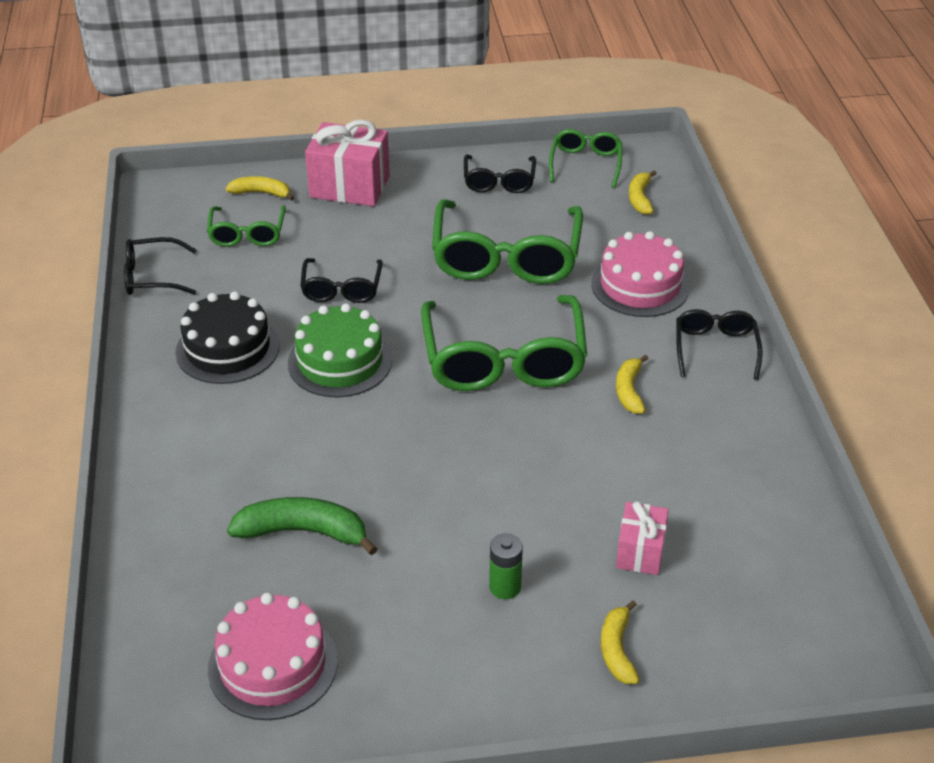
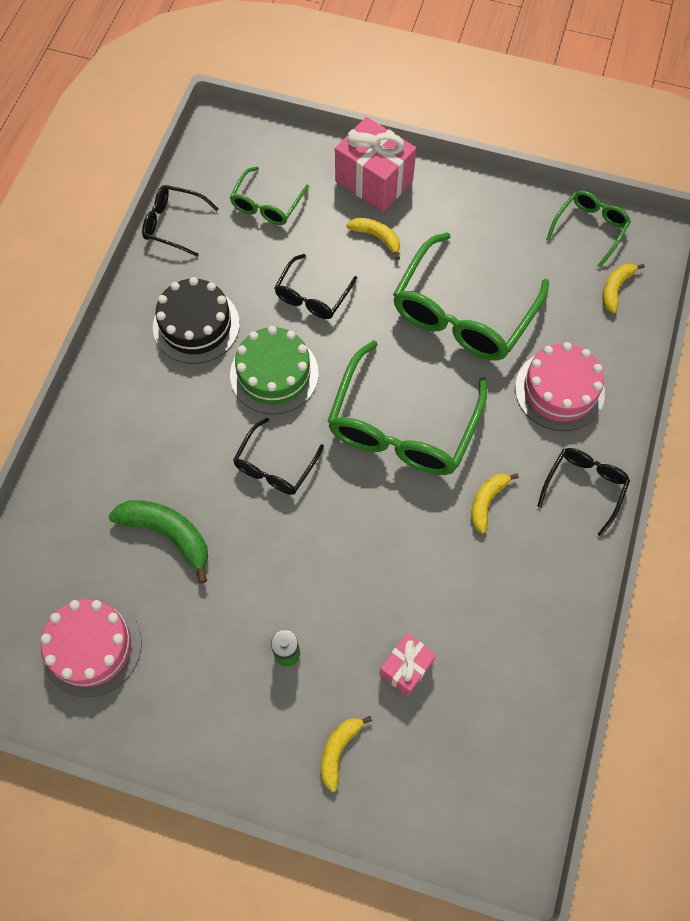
camera: 25 degrees right, 25 degrees up
(261, 193) = (299, 161): yellow banana -> yellow banana (377, 237)
(499, 181) = (502, 222): black glasses -> black glasses (275, 466)

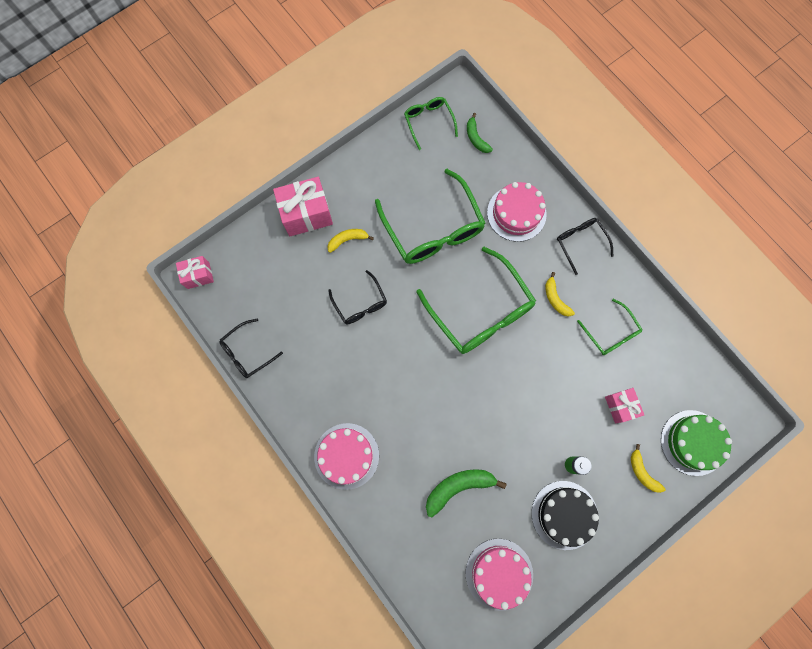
camera: 55 degrees left, 10 degrees up
(125, 391) = (346, 456): none -> pink cake
(196, 325) = (331, 384): black cake -> black cake (564, 515)
(225, 129) = (198, 275): none -> pink gift
(267, 205) = (276, 287): green glasses -> green glasses (611, 333)
(274, 374) = (397, 360): green cake -> green cake (693, 442)
(275, 466) = (457, 398): black glasses -> none
(615, 289) = (476, 138): yellow banana -> green banana

